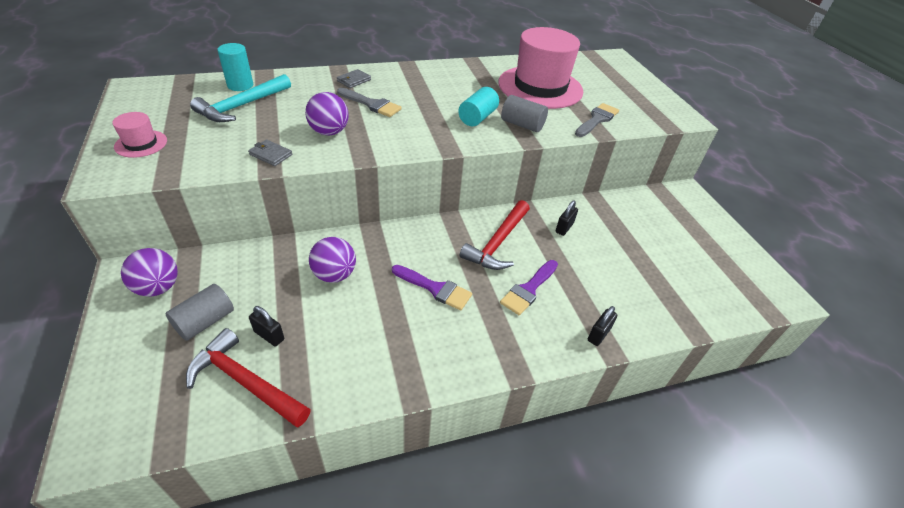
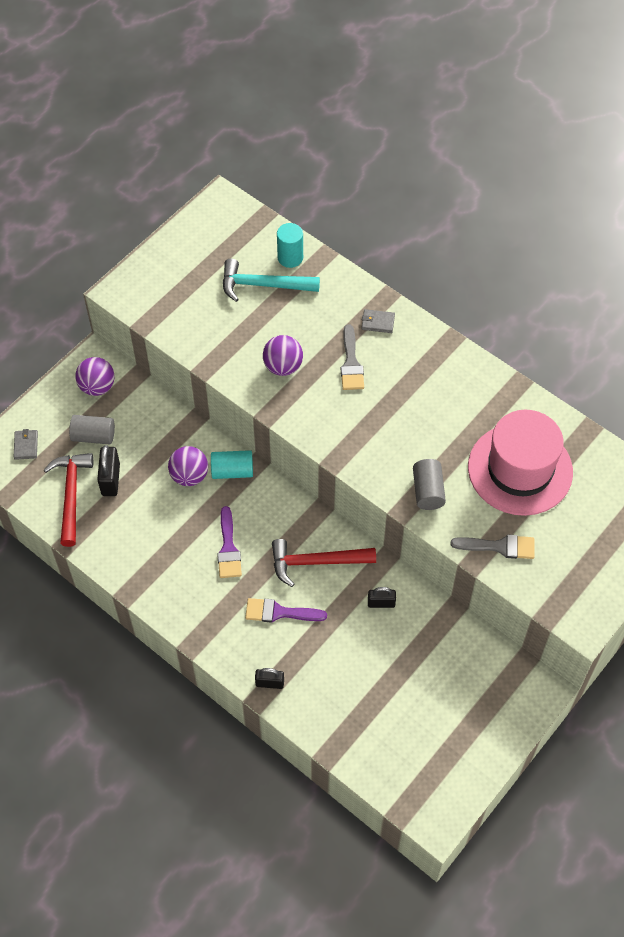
camera: 60 degrees right, 15 degrees up
(141, 144) = (165, 274): pink hat -> none
(269, 335) = (110, 479): black padlock -> black padlock, size x1.56
(270, 155) = (221, 355): grey wallet -> grey wallet (26, 445)
(477, 117) = (406, 451): turquoise cylinder -> turquoise cylinder (232, 471)

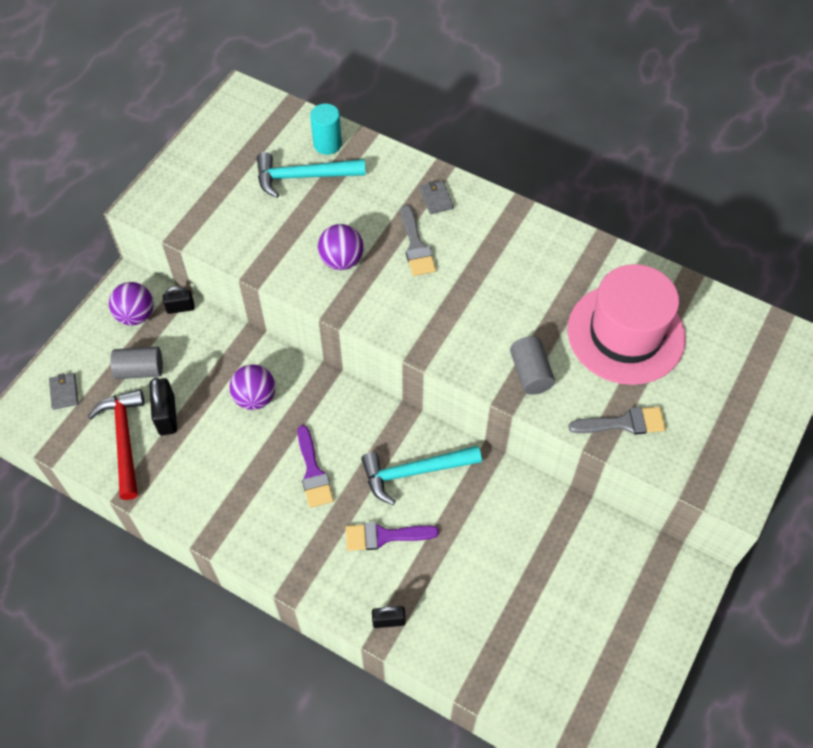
camera: 10 degrees left, 0 degrees up
(232, 471) = (302, 385): turquoise cylinder -> none
(316, 562) = (415, 472): red hammer -> turquoise hammer
(377, 322) = (436, 199): grey wallet -> grey wallet turned 75 degrees clockwise
(381, 603) = (496, 507): black padlock -> black padlock (180, 308)

